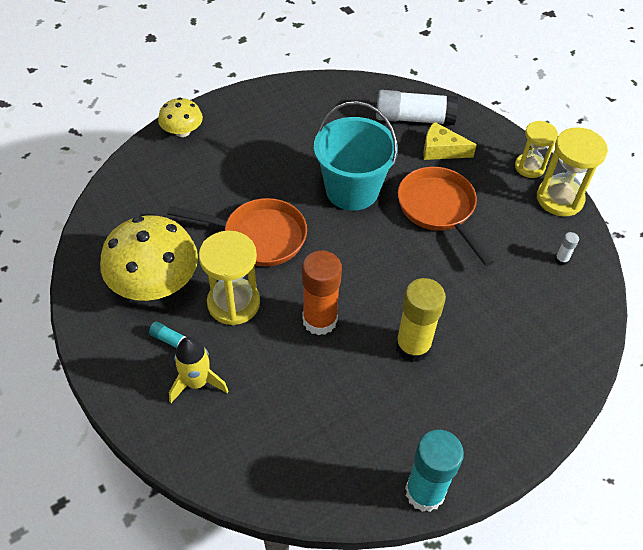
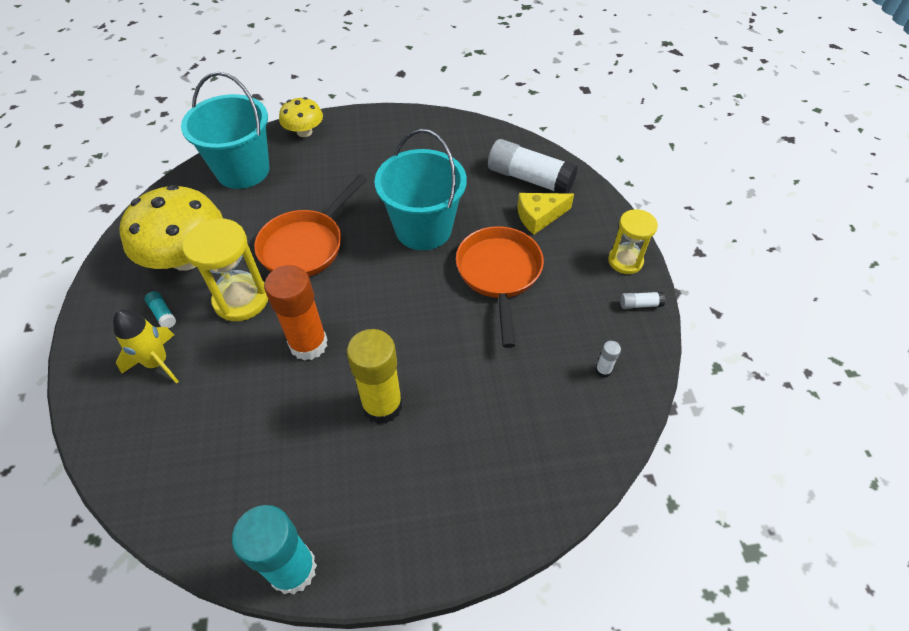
camera: 25 degrees right, 0 degrees up
(149, 186) = (243, 170): none -> turquoise bucket
(258, 236) = (306, 245): orange pan -> orange pan turned 90 degrees clockwise
(441, 150) = (539, 216): yellow cheese -> yellow cheese turned 60 degrees counterclockwise
(559, 199) = (640, 304): yellow hourglass -> white glue stick

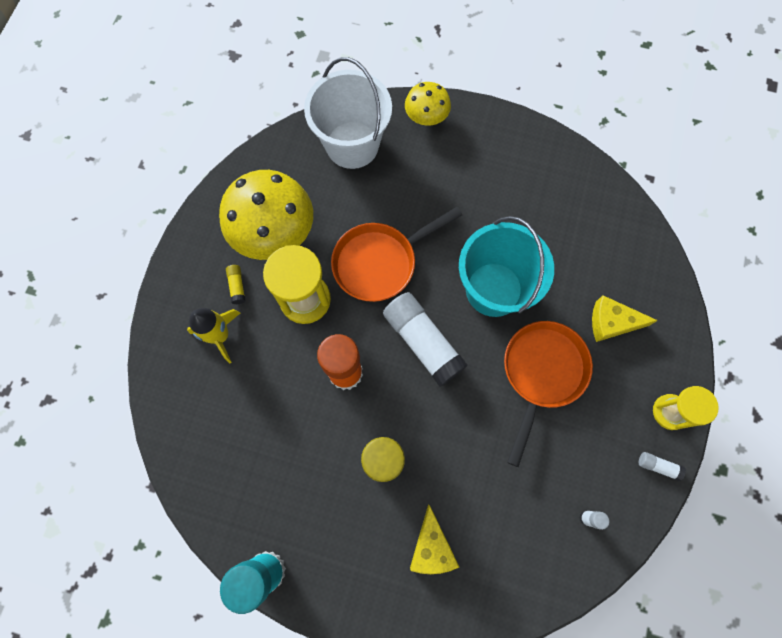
camera: 25 degrees right, 20 degrees up
(163, 314) = (237, 286): turquoise glue stick -> yellow glue stick
(243, 170) = (352, 145): turquoise bucket -> white bucket
(467, 461) = (431, 546): none -> yellow cheese
(529, 179) = (625, 271): white glue stick -> white glue stick (423, 342)

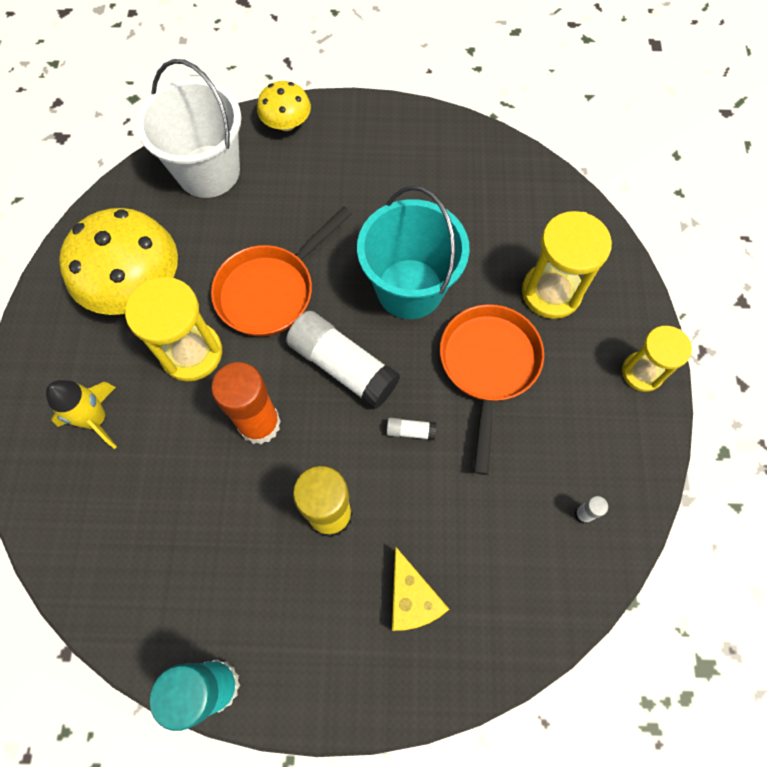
camera: 15 degrees left, 5 degrees down
(237, 286) = (105, 358): yellow glue stick -> none
(612, 322) = (551, 292): yellow cheese -> yellow hourglass
(658, 466) = (646, 435): white glue stick -> white glue stick (410, 431)

